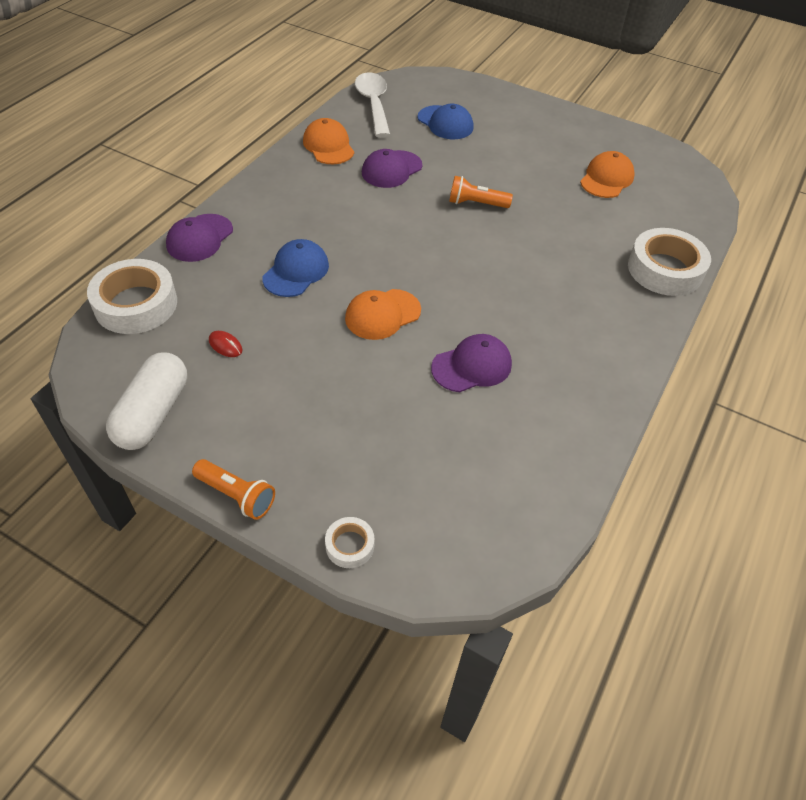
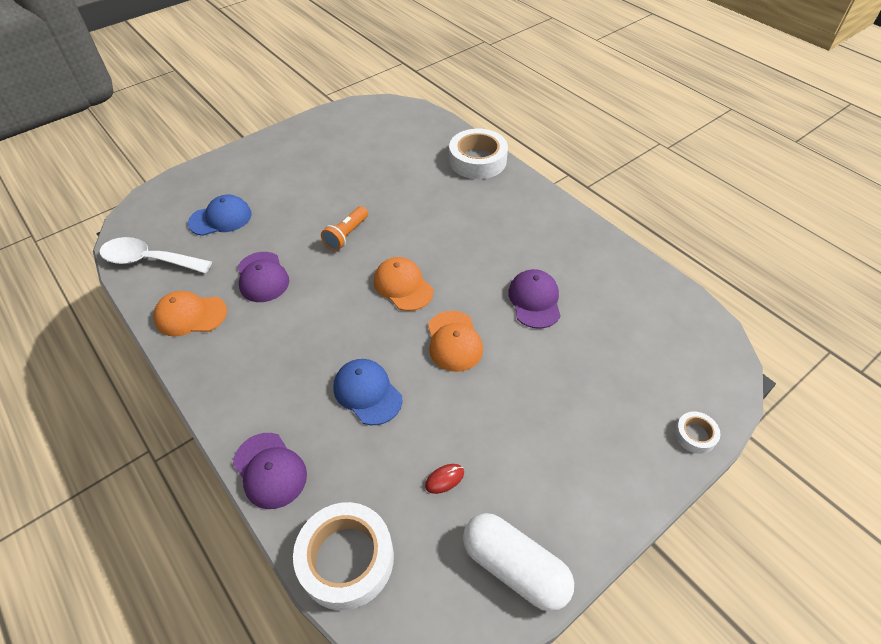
camera: 65 degrees left, 0 degrees up
(236, 495) = (631, 509): orange flashlight -> none
(606, 179) = (363, 150): orange cap -> orange cap (403, 286)

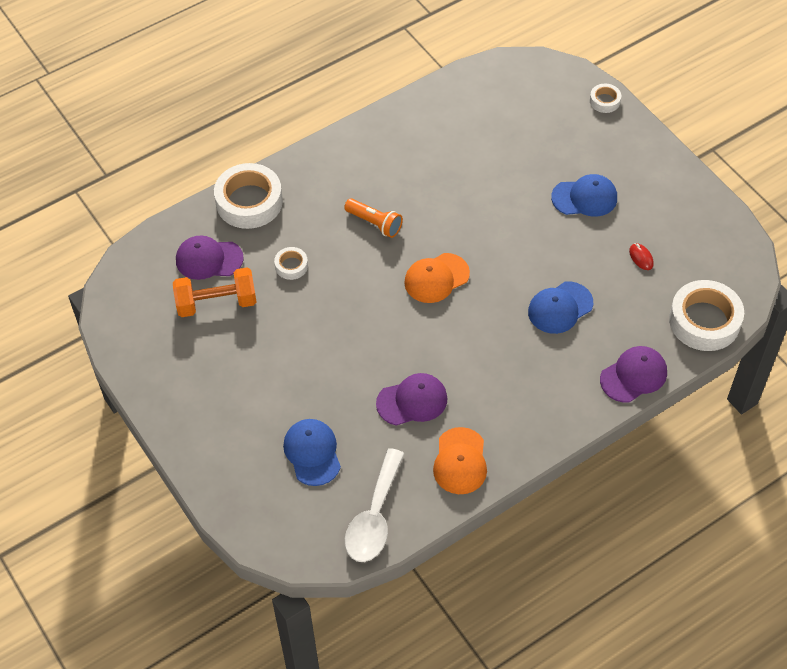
camera: 85 degrees left, 5 degrees up
(346, 235) = (357, 326): orange flashlight -> orange flashlight (374, 223)
(372, 154) = (216, 303): none -> orange dumbbell
(411, 190) = (291, 266): none -> white tape
(454, 341) = (507, 242): orange cap -> none
(514, 567) = (707, 222): white capsule -> none
(529, 414) = (584, 198): none -> blue cap
(534, 300) = (464, 178): purple cap -> purple cap (209, 259)

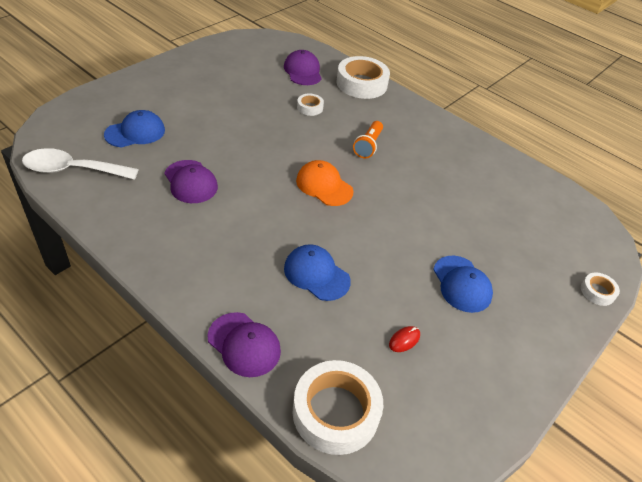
camera: 70 degrees right, 10 degrees down
(216, 303) = (265, 78): orange dumbbell -> none
(460, 461) = (129, 216): orange cap -> none

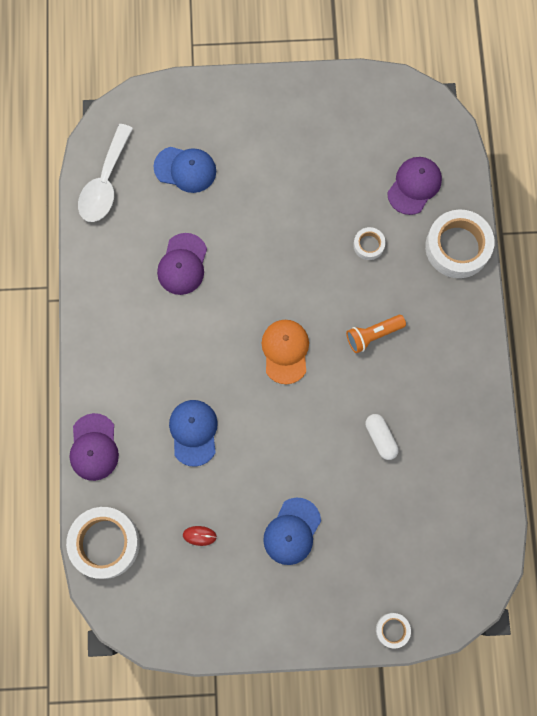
camera: 50 degrees right, 30 degrees up
(73, 170) = (105, 183): white spoon -> white spoon turned 120 degrees counterclockwise
(442, 192) = (380, 438): none -> white capsule

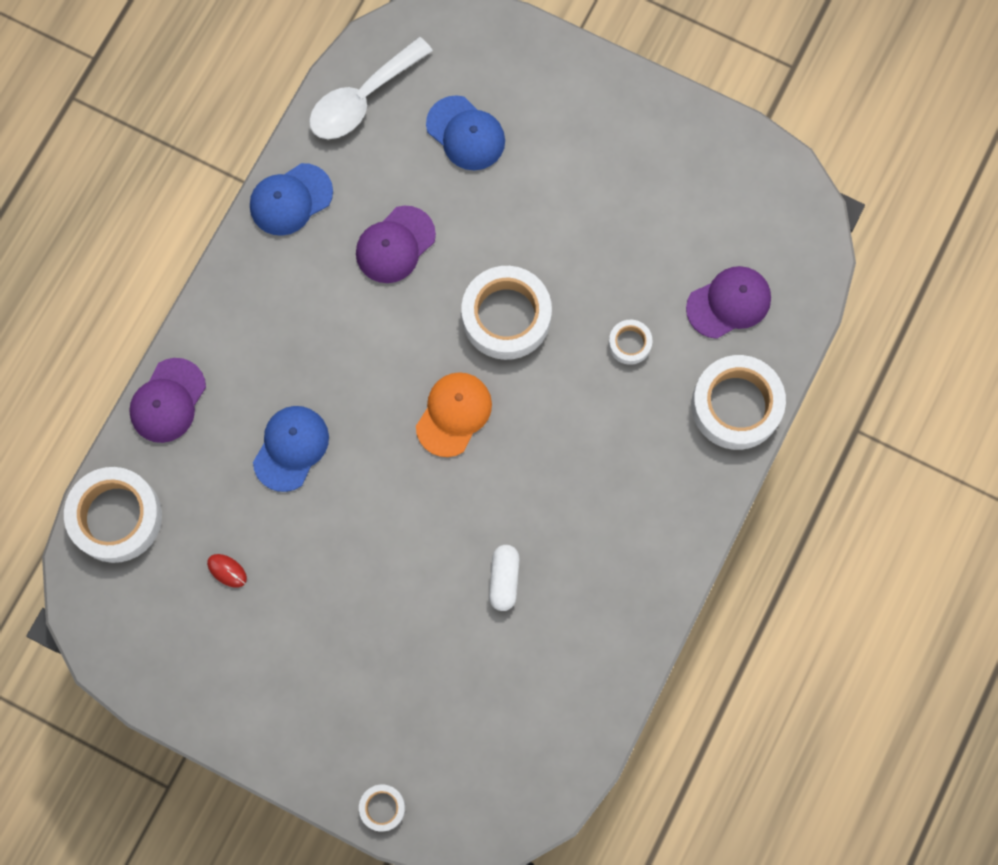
camera: 30 degrees right, 0 degrees up
(281, 271) = (506, 316): none -> white tape
(292, 531) = (335, 627): blue cap -> blue cap (290, 199)
(373, 335) = (569, 453): orange flashlight -> none

